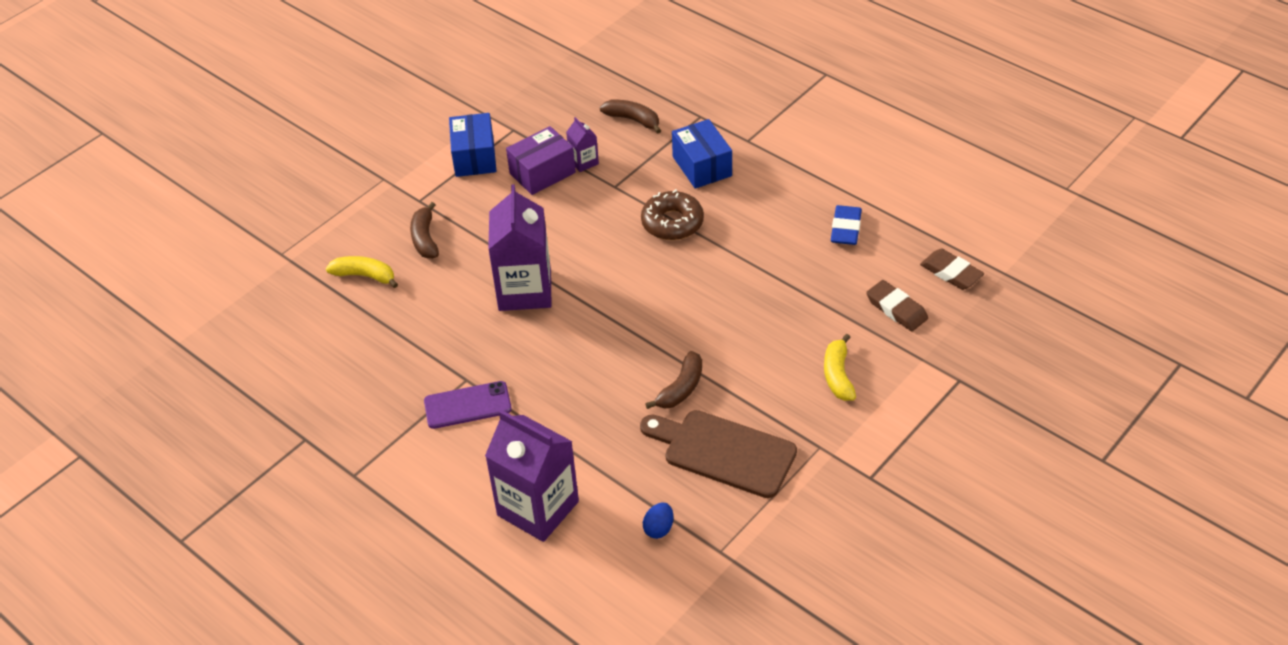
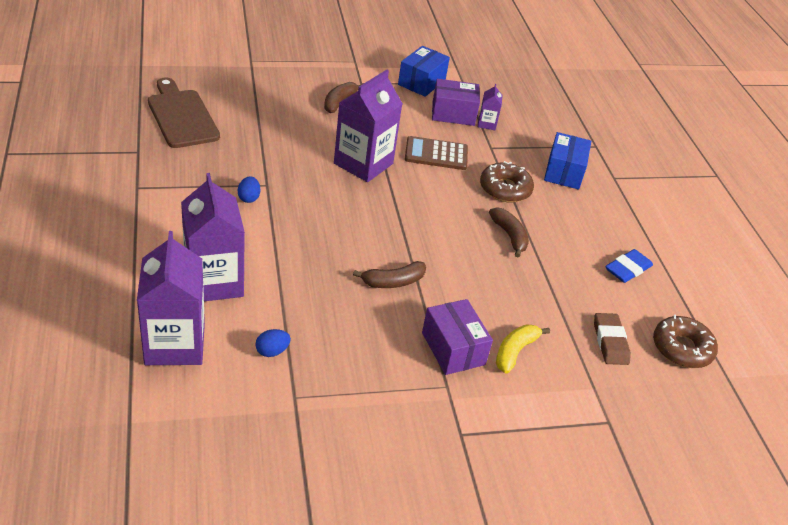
camera: 30 degrees right, 5 degrees down
(365, 276) = (281, 98): yellow banana -> none
(467, 405) = (249, 198): purple phone -> blue egg
(575, 587) = (175, 344): none -> purple carton
(576, 230) = (436, 154): none -> brown calculator
(633, 120) = (547, 122): brown banana -> brown banana (509, 236)
(723, 452) = (374, 339): brown cutting board -> brown cutting board (181, 116)
(791, 411) = (453, 348): none -> purple box
(951, 272) = (682, 348): brown eraser -> brown donut

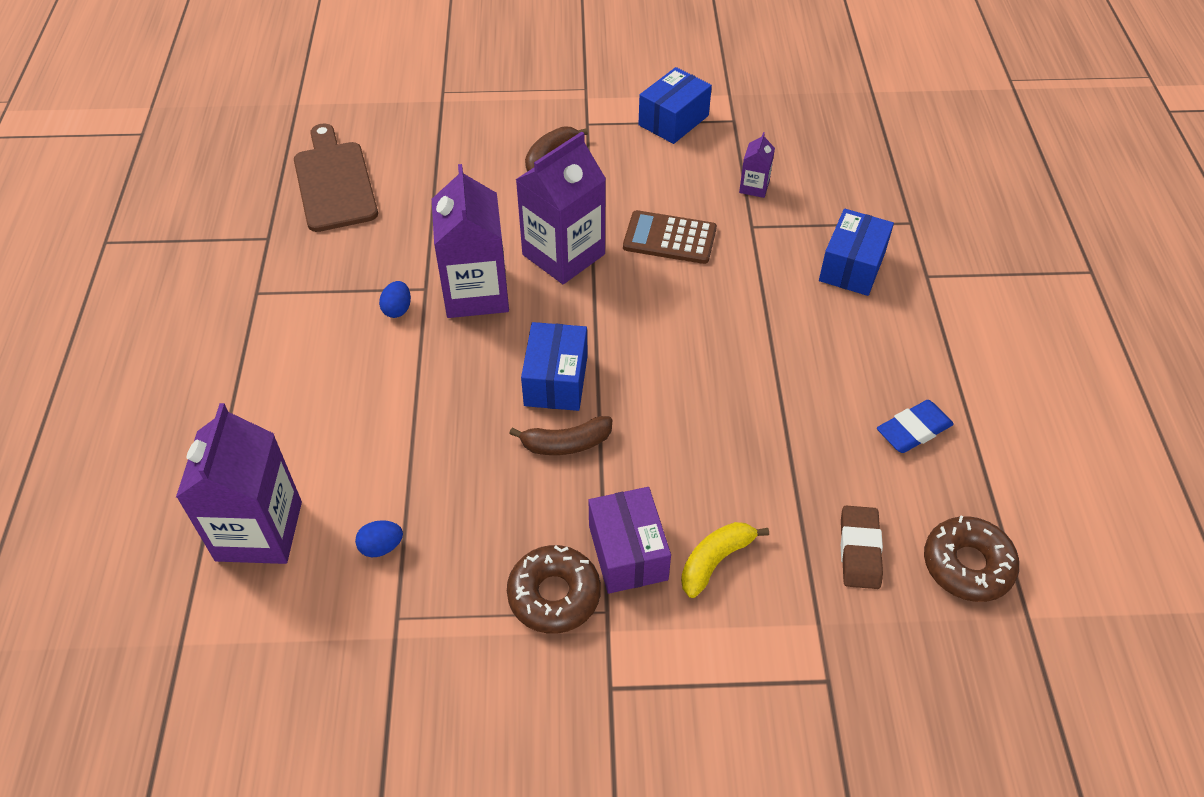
camera: 15 degrees right, 10 degrees up
(214, 282) = (326, 438): purple carton -> purple carton (476, 293)
(376, 242) = (556, 380): none -> blue box
(453, 113) = (708, 171): purple box -> none
(505, 189) = (758, 295): brown donut -> brown donut (554, 595)
(509, 236) = (748, 372): brown banana -> none

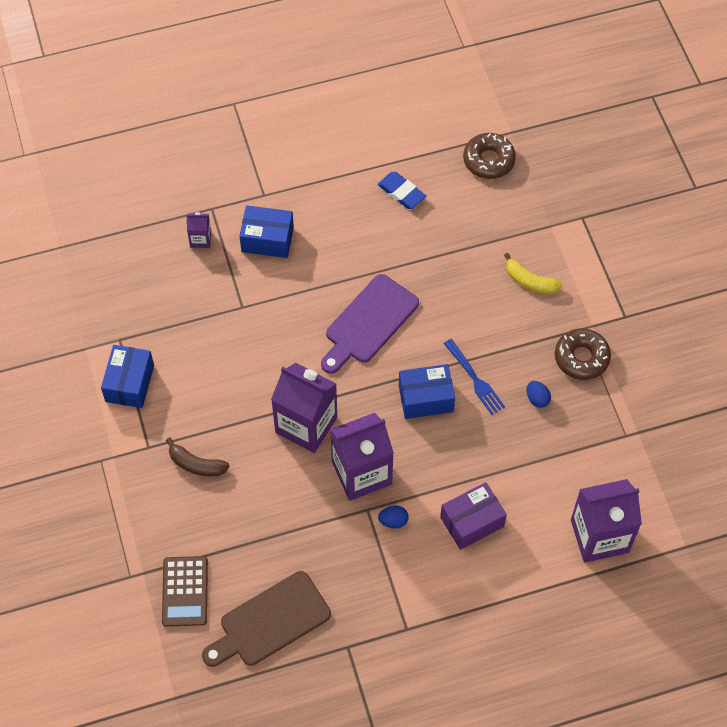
camera: 105 degrees left, 10 degrees up
(381, 547) = (584, 460): blue egg -> blue egg (537, 399)
(566, 444) = (475, 379): brown banana -> blue fork
(628, 552) = (540, 326): purple box -> purple box (472, 522)
(669, 238) = (270, 358): brown calculator -> brown calculator (185, 591)
(673, 120) = (129, 383): blue box -> blue box turned 75 degrees clockwise
(694, 344) = (368, 322): none -> purple cutting board
(754, 187) = (198, 312): purple carton -> purple carton (200, 239)
(859, 550) = (497, 211): brown eraser -> none

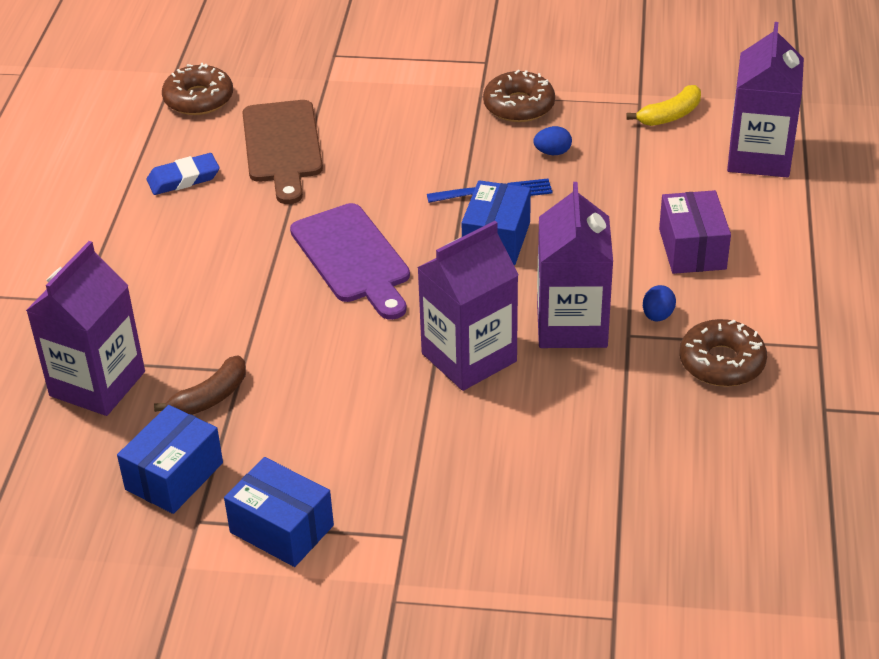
camera: 65 degrees left, 20 degrees down
(185, 591) = (668, 558): brown calculator -> none
(196, 464) = (465, 489): brown banana -> brown banana (210, 398)
(200, 239) = (97, 384): purple carton -> purple carton, size x2.19
(267, 239) = (153, 316): blue box -> blue box (174, 476)
(270, 621) = (755, 476): brown cutting board -> brown cutting board (282, 146)
(364, 573) = (721, 362): none -> brown donut
(529, 281) = (389, 115): yellow banana -> yellow banana (670, 115)

